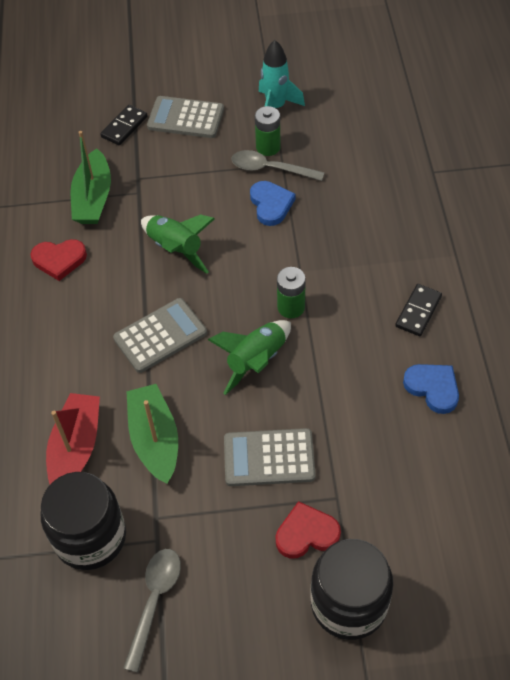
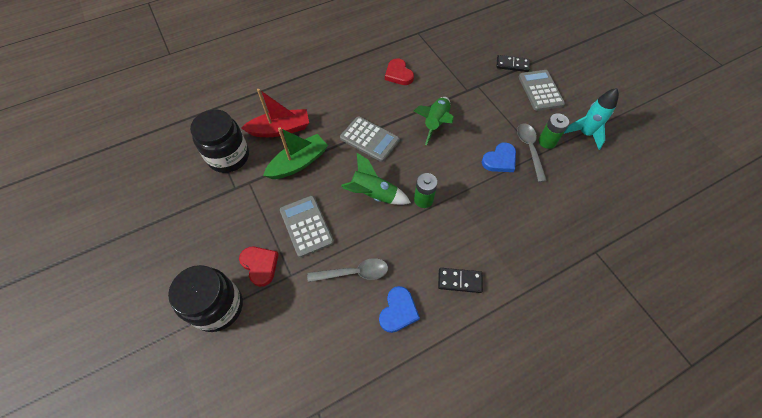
camera: 65 degrees right, 5 degrees up
(93, 198) = (450, 71): green boat -> none
(154, 601) = (197, 201): grey spoon -> grey spoon (354, 273)

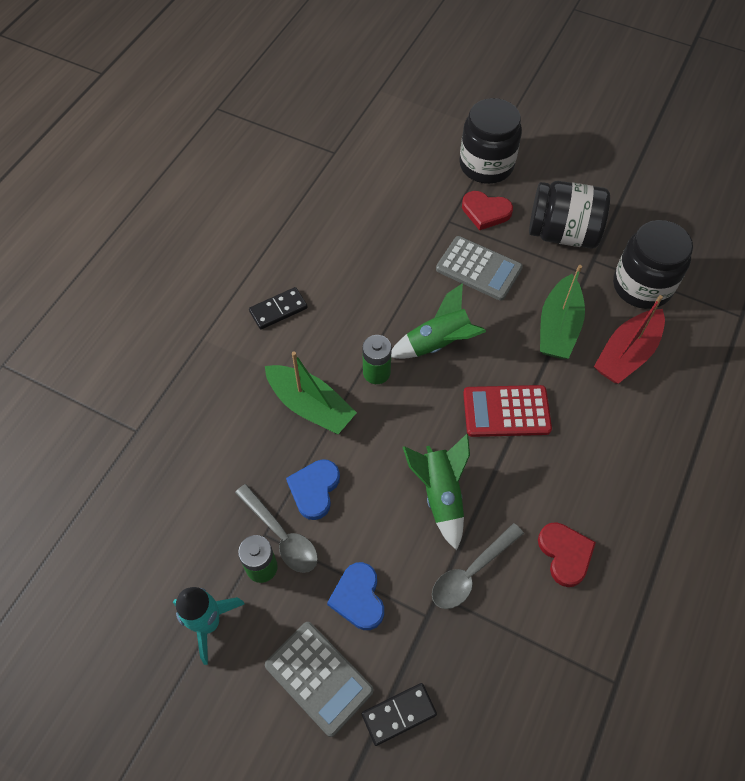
camera: 145 degrees right, 0 degrees up
(231, 216) = (562, 233): none -> black jar
(354, 273) = (391, 256): grey spoon -> grey spoon (471, 572)
(369, 139) = (506, 411): grey calculator -> red calculator
(398, 74) = (565, 554): red heart -> red heart turned 45 degrees clockwise
(398, 311) = (322, 250): blue heart -> blue heart (358, 598)
(476, 204) = (310, 406): none -> green boat

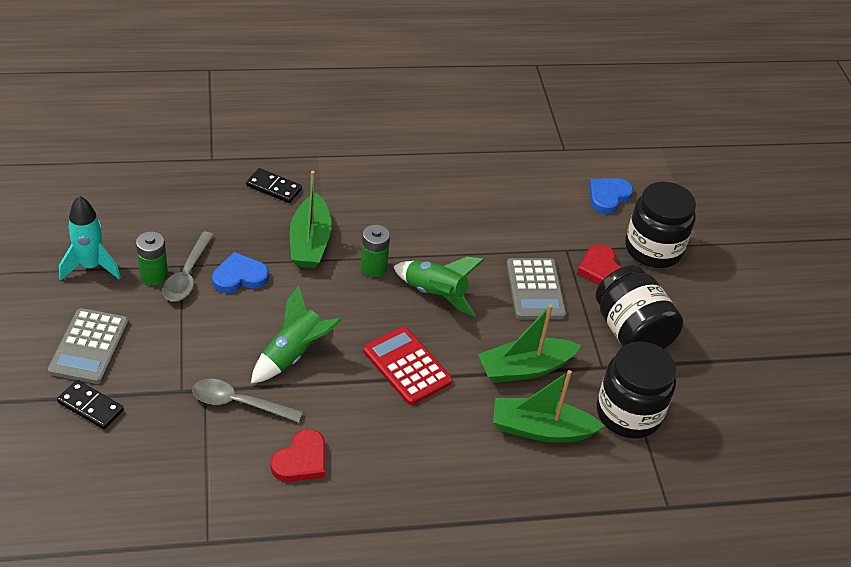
camera: 50 degrees right, 15 degrees down
(278, 310) = (380, 185): black domino -> black domino (273, 188)
(358, 598) = (168, 342): blue heart -> blue heart (608, 197)
(626, 354) = (541, 429): red boat -> green boat

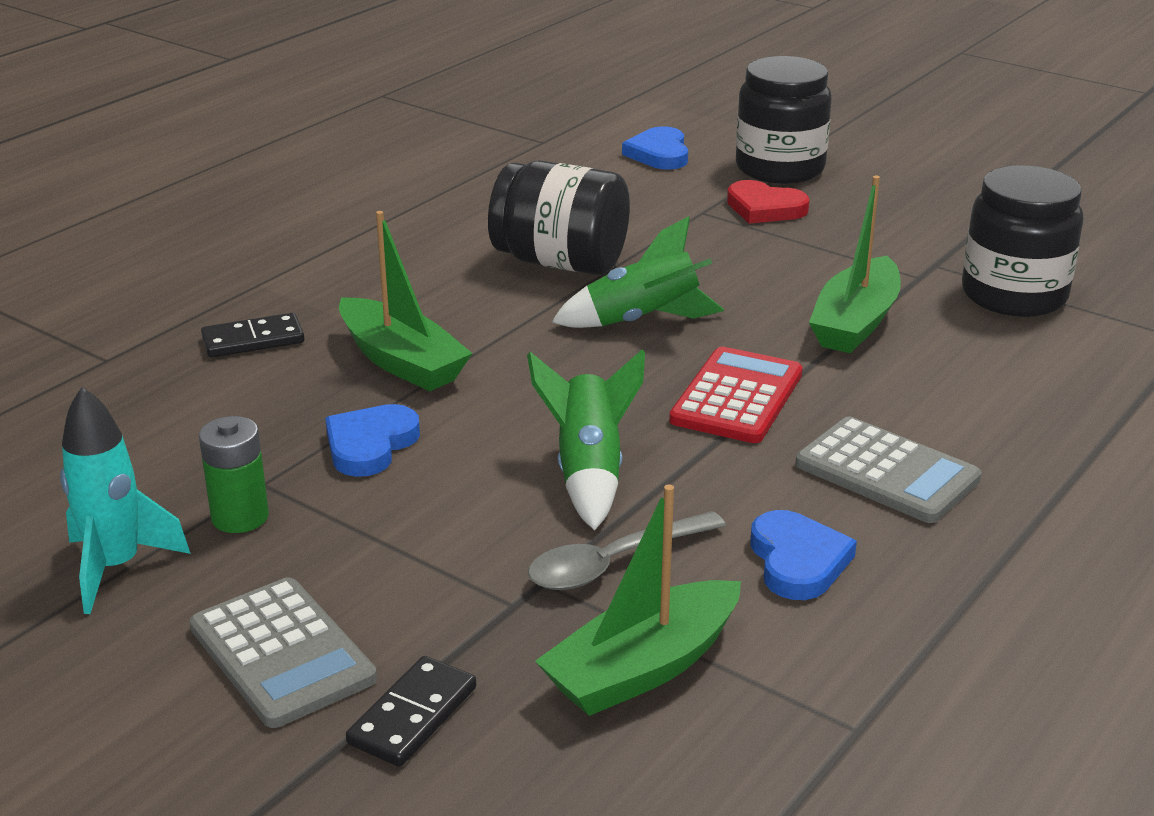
camera: 40 degrees left, 15 degrees down
(91, 406) = (412, 715): black domino -> black domino turned 45 degrees counterclockwise
(187, 275) = (291, 487): grey spoon -> none
(301, 460) = (798, 561): red heart -> blue heart
(373, 268) = (526, 339): green battery -> none
(407, 366) = (737, 397): red calculator -> red calculator turned 105 degrees clockwise
(535, 289) = (735, 257): grey calculator -> grey calculator (886, 472)
(541, 429) = (970, 359): green boat -> green boat (643, 668)
(631, 332) = (888, 236): black jar -> black jar (560, 262)

